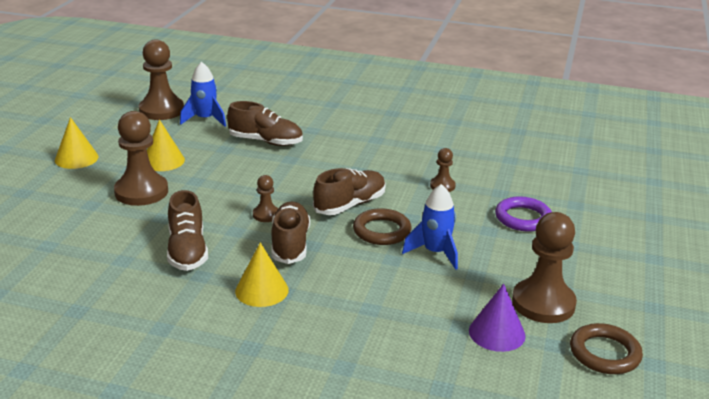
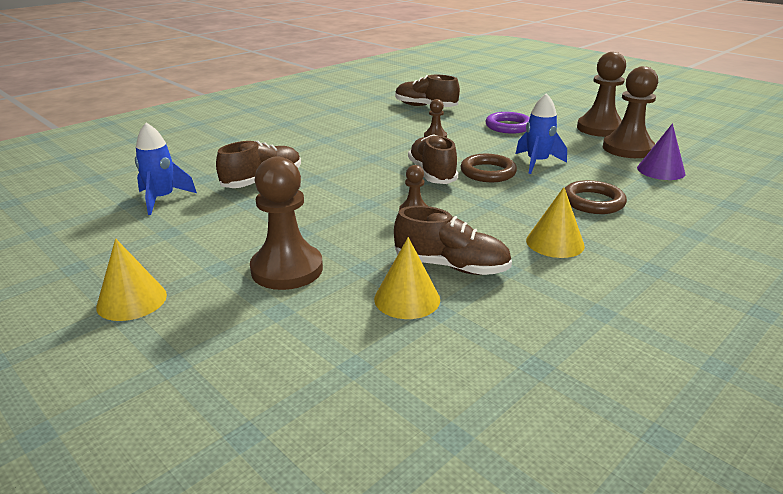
camera: 60 degrees left, 0 degrees up
(161, 110) = (93, 218): brown pawn -> brown pawn (600, 128)
(163, 161) = (227, 242): yellow cone -> yellow cone (407, 299)
(290, 244) = (480, 212): brown shoe -> brown shoe (425, 106)
(604, 353) = (694, 148): brown ring -> brown ring (593, 202)

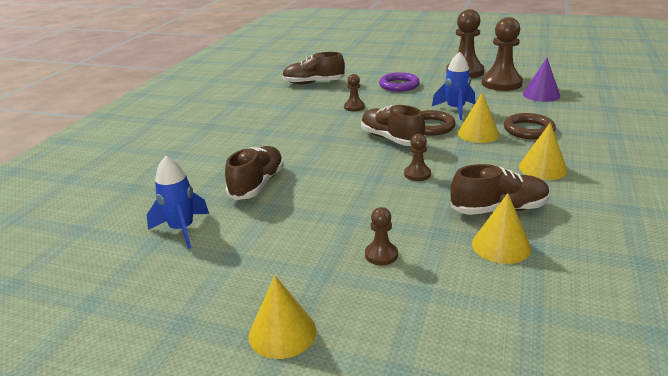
camera: 25 degrees left, 0 degrees up
(287, 269) = (381, 255): brown pawn -> brown pawn, size x0.49
(529, 191) = (478, 134): none -> yellow cone

